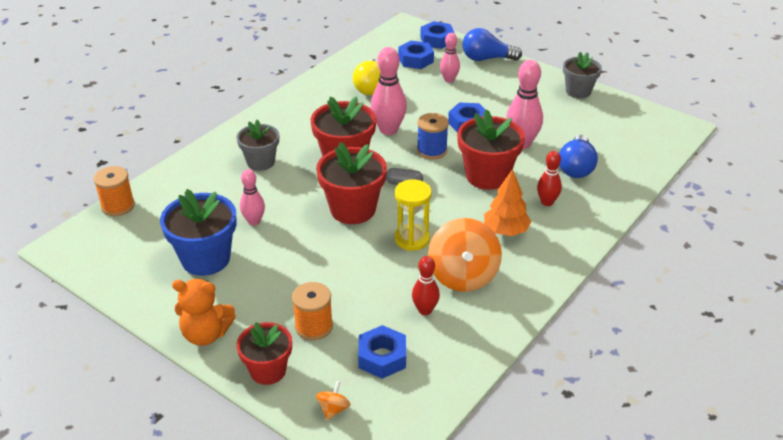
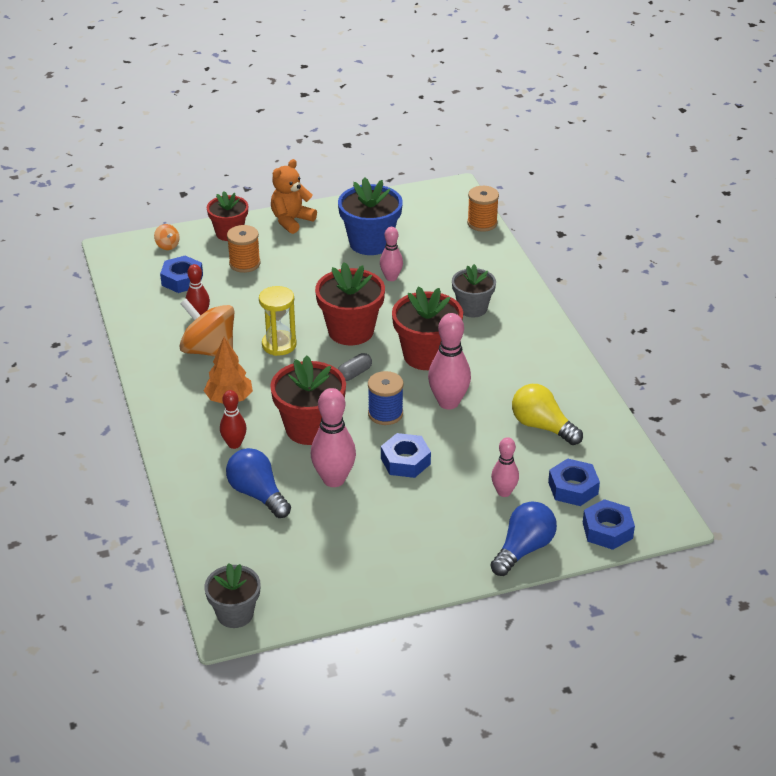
camera: 125 degrees right, 0 degrees up
(578, 91) = (380, 585): grey flower pot -> grey flower pot (235, 614)

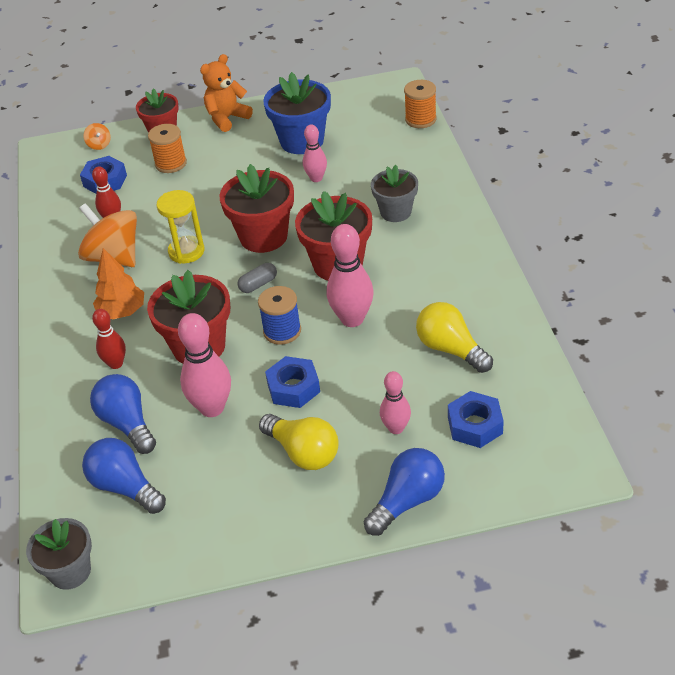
camera: 10 degrees right, 5 degrees up
(268, 546) = (125, 487): none -> blue light bulb
(425, 514) = (303, 452): none -> yellow light bulb
(607, 530) = (507, 480): blue nut -> none

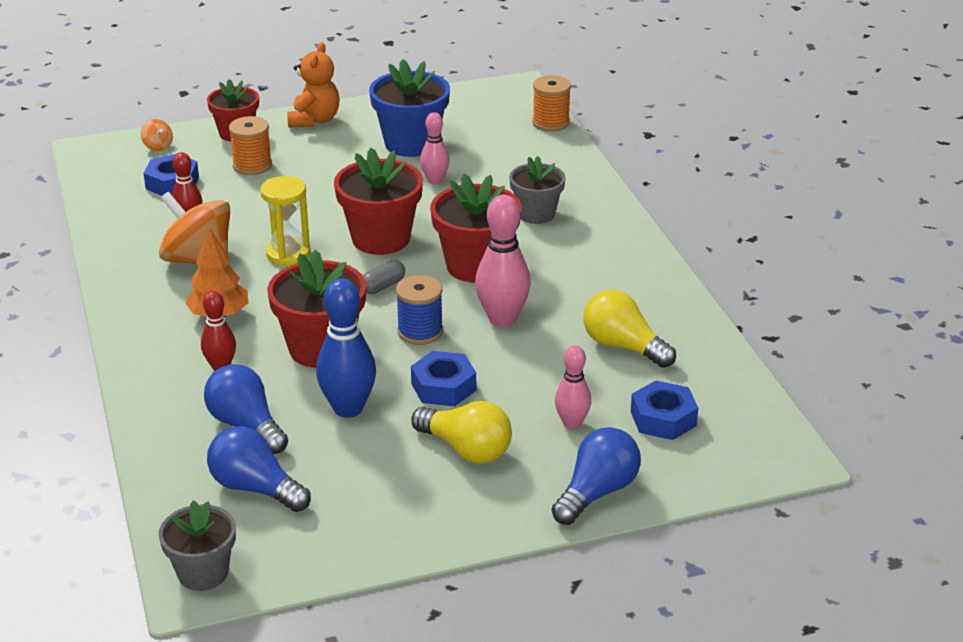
camera: 10 degrees left, 10 degrees down
(212, 408) = (348, 408): pink bowling pin -> blue bowling pin
(227, 118) = (314, 120): orange teddy bear -> orange teddy bear turned 150 degrees clockwise

